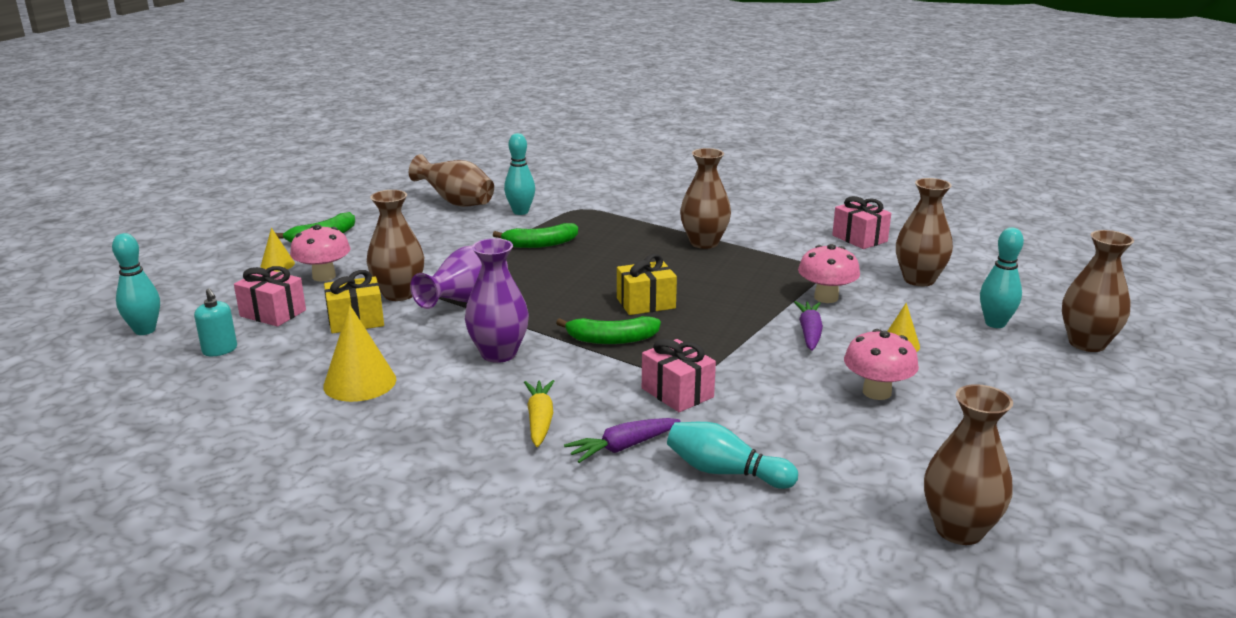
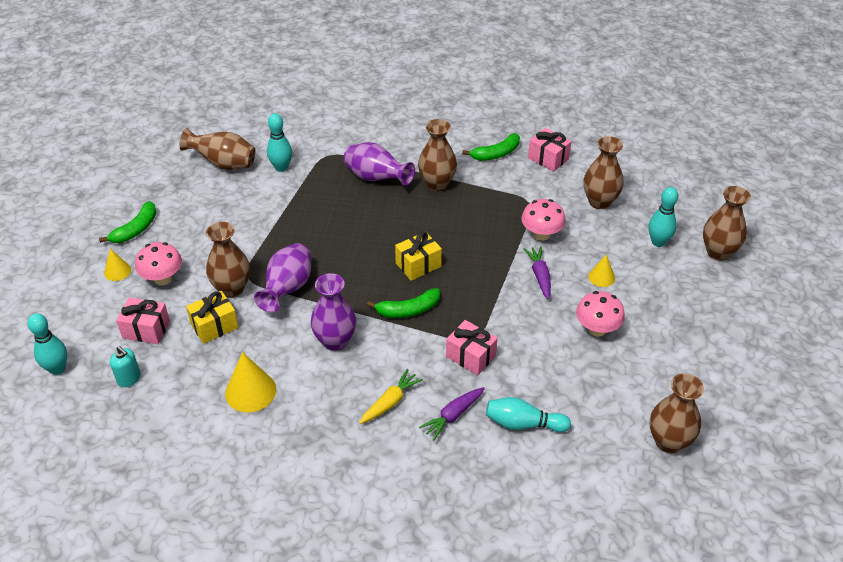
camera: 15 degrees left, 20 degrees up
(540, 244) = (314, 207): green banana -> green banana (496, 154)
(540, 420) = (390, 402): yellow carrot -> yellow carrot turned 60 degrees clockwise
(630, 231) = (376, 178): none -> purple vase

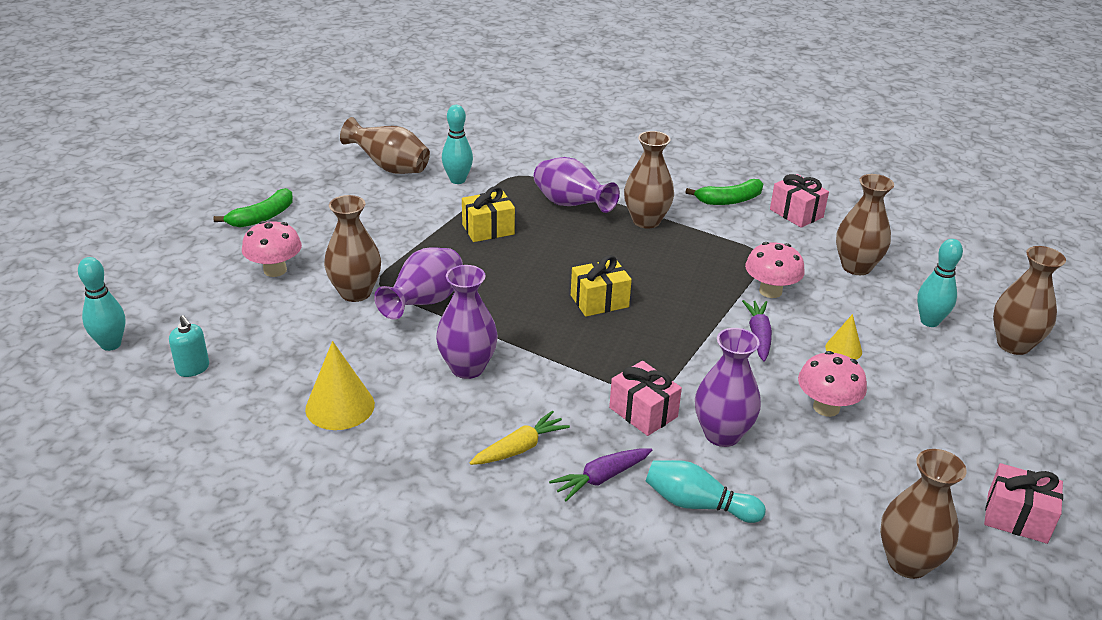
camera: 10 degrees right, 10 degrees down
(117, 271) = (224, 255): yellow cone -> none
(146, 330) = (234, 320): pink gift -> pink gift (1017, 518)
(214, 326) = (320, 328): yellow gift -> yellow gift (488, 229)
(408, 310) = (572, 348): green banana -> none
(529, 364) = (722, 434): none -> purple vase

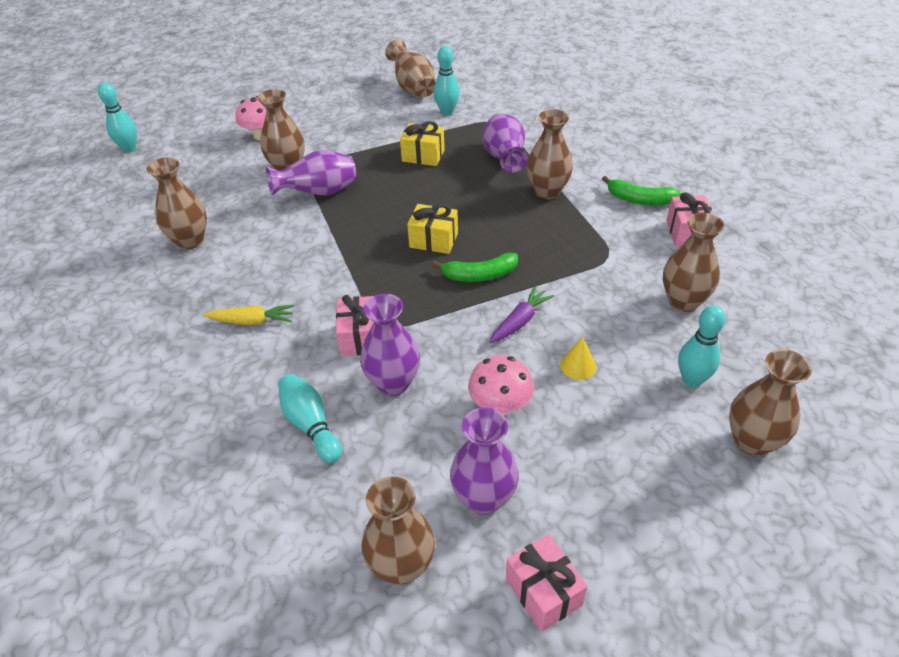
camera: 40 degrees right, 10 degrees up
(193, 368) = (148, 181): turquoise soap dispenser -> none
(262, 217) = (296, 97): green banana -> green banana (479, 275)
(340, 406) = (190, 241): yellow cone -> brown vase
(467, 368) = (290, 249): purple vase -> purple vase (484, 498)
(601, 478) = (274, 369): purple carrot -> none
(770, 291) = (577, 289): pink mushroom -> none

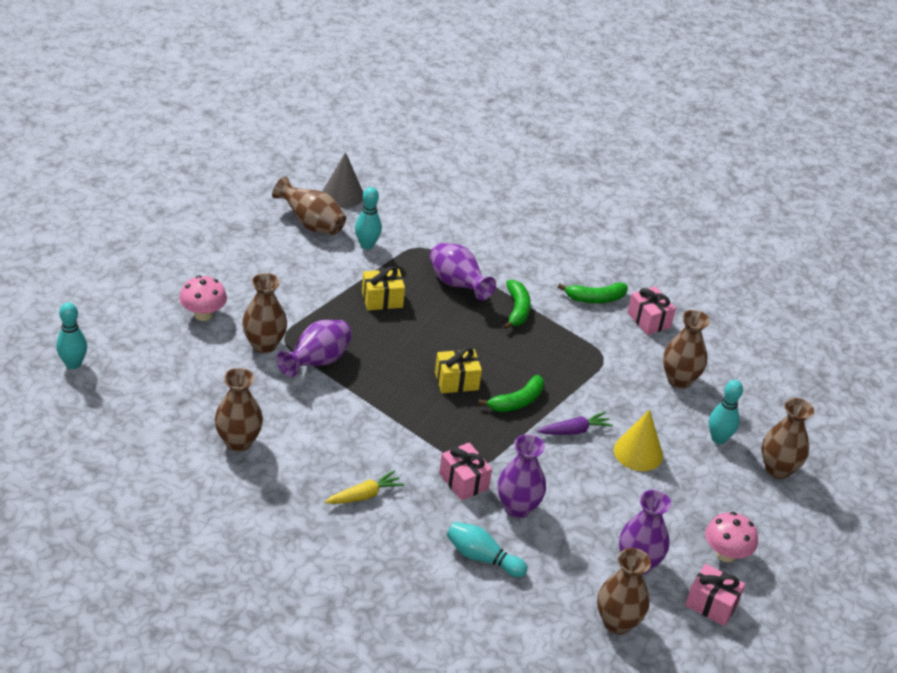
camera: 35 degrees left, 5 degrees down
(459, 72) = (343, 194): none -> grey cone
(500, 405) = (605, 499): pink mushroom -> pink mushroom (726, 554)
(520, 321) = (574, 431): purple carrot -> purple carrot turned 60 degrees clockwise
(547, 191) = (517, 309): brown vase -> green banana
(578, 366) = (638, 452): yellow cone -> yellow cone, size x1.72

